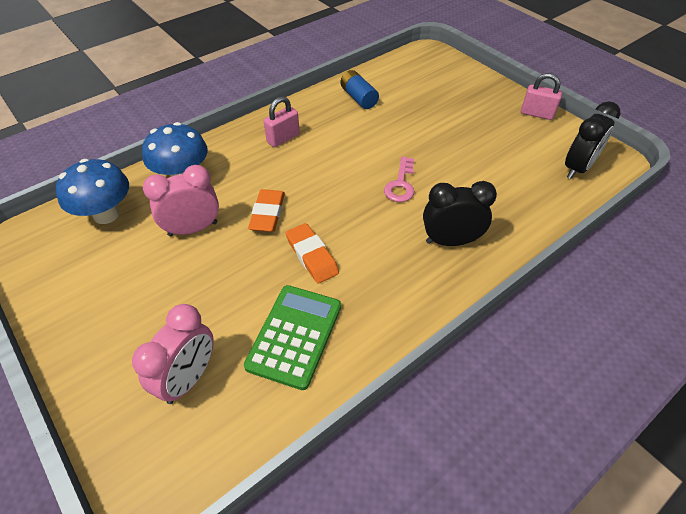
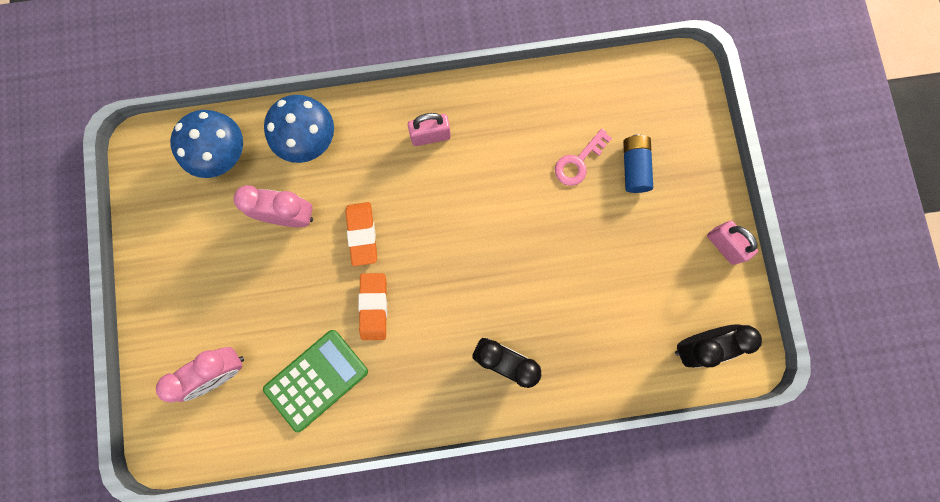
camera: 30 degrees right, 30 degrees up
(267, 214) = (362, 234): orange eraser -> orange eraser turned 45 degrees counterclockwise
(358, 98) = (546, 112): blue battery -> blue battery (634, 167)
(401, 184) = (506, 266): pink key -> pink key (578, 162)

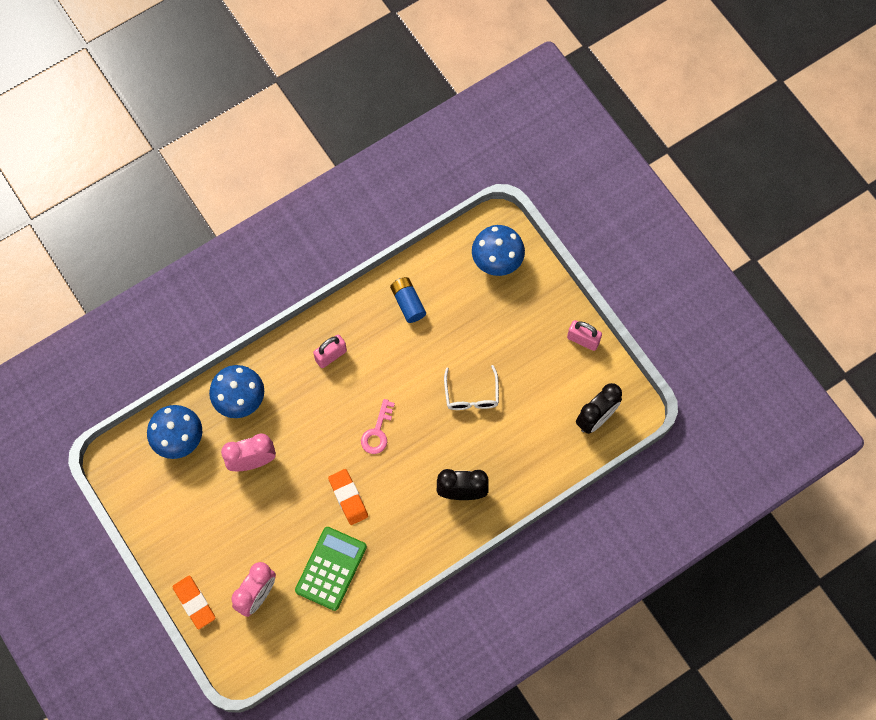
camera: 25 degrees left, 10 degrees down
(362, 234) = (314, 450): orange eraser -> orange eraser (194, 603)
(566, 251) = (471, 395): none -> white glasses
(578, 162) = (450, 326): pink key -> pink key (377, 432)
(634, 167) = (493, 312): blue battery -> blue battery (408, 303)
(665, 111) = (497, 261): none -> blue mushroom

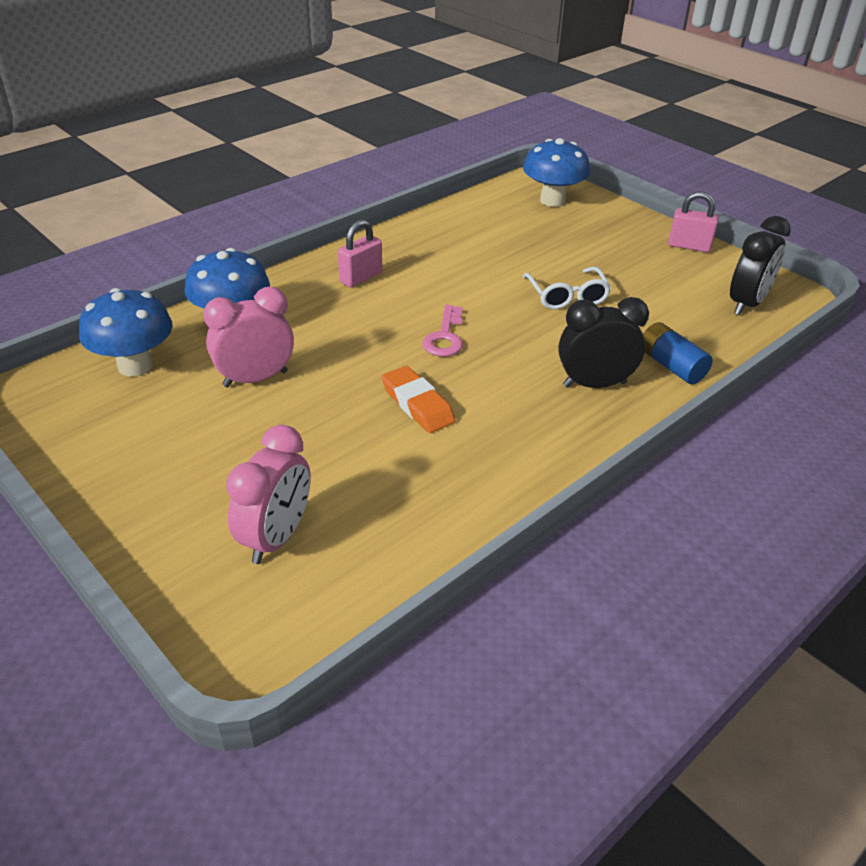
camera: 10 degrees left, 30 degrees down
(194, 603) = (152, 561): orange eraser -> none
(331, 568) = (407, 489): green calculator -> none
(408, 303) = (453, 233): blue battery -> blue battery (671, 366)

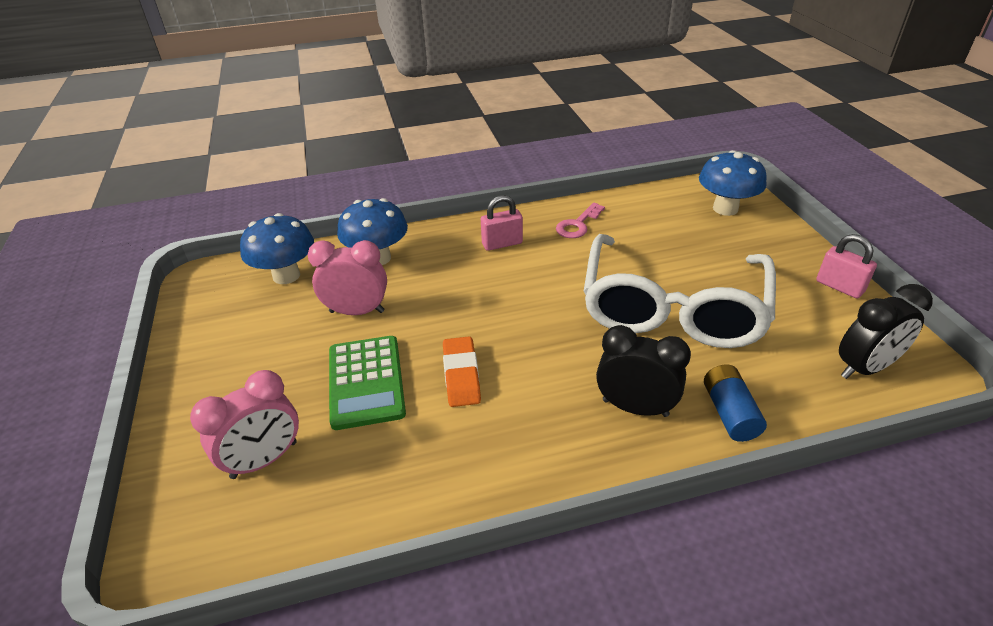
camera: 30 degrees right, 0 degrees up
(324, 438) = (366, 382): none -> green calculator
(445, 337) = (531, 317): pink key -> pink key (578, 224)
(567, 296) = (672, 308): white glasses -> white glasses, size x2.36

